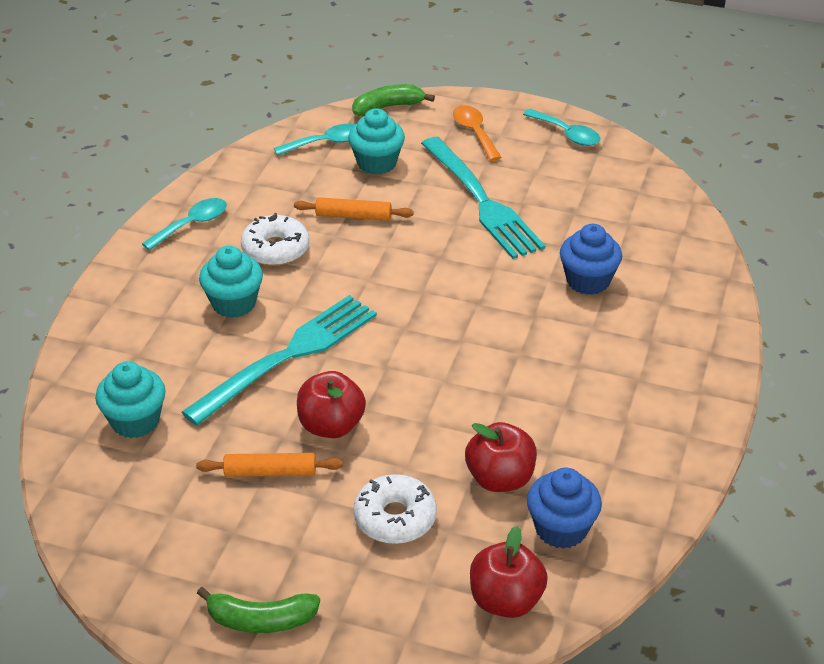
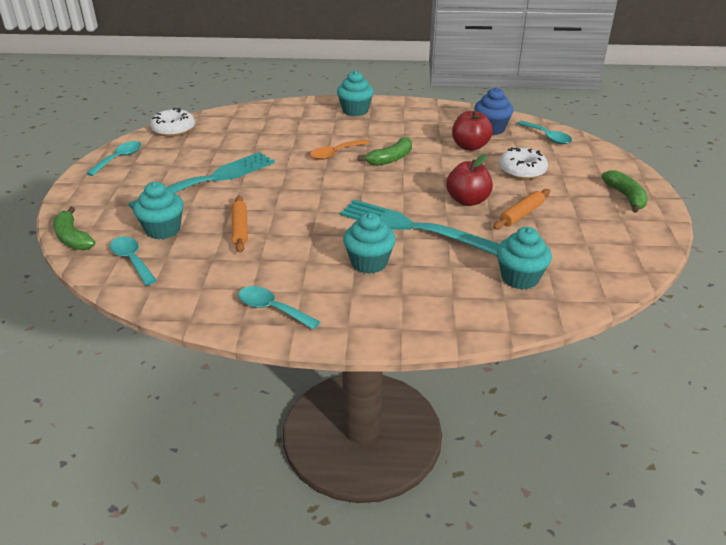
camera: 105 degrees left, 5 degrees down
(270, 472) = (521, 214): orange rolling pin -> orange rolling pin turned 60 degrees clockwise
(275, 249) = (294, 257): white donut -> white donut (173, 129)
(474, 132) = (116, 193): orange spoon -> orange spoon (335, 153)
(486, 374) = (390, 159): none -> green banana
(505, 600) = (547, 137): red apple -> turquoise spoon
(588, 281) = (289, 138): blue cupcake -> none
(678, 368) = (355, 111): none -> turquoise cupcake

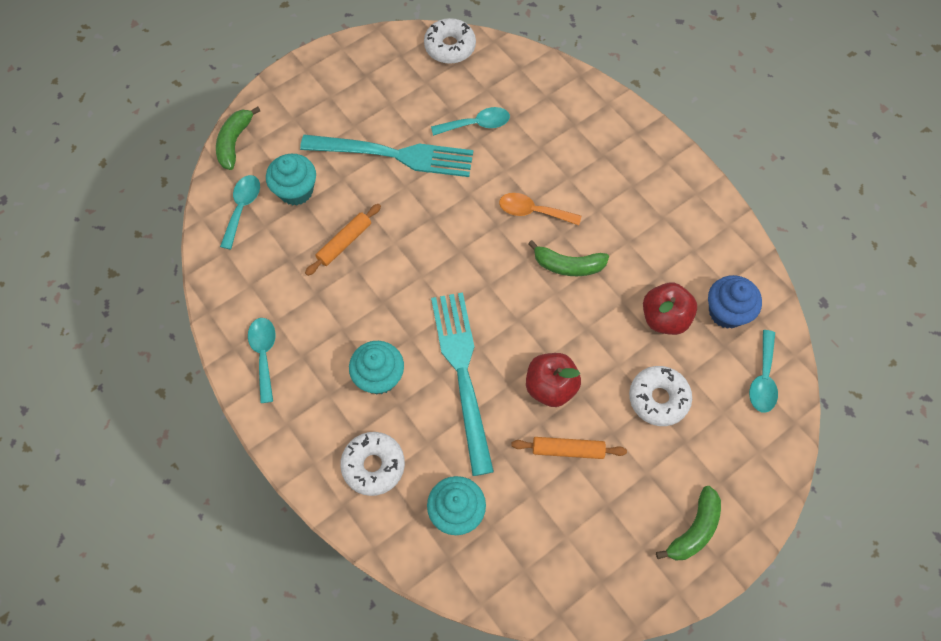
camera: 50 degrees right, 30 degrees up
(119, 159) = (364, 58): turquoise spoon -> turquoise spoon (476, 124)
(355, 111) = (638, 158): turquoise cupcake -> none
(439, 299) = (373, 465): none -> white donut

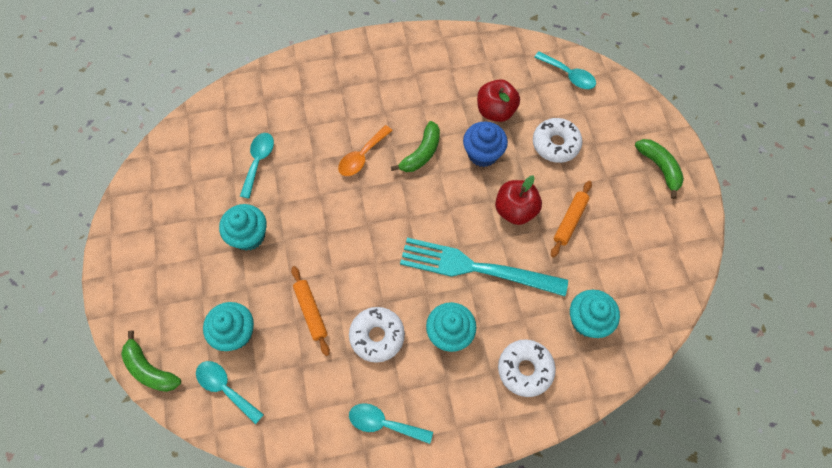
camera: 65 degrees left, 0 degrees up
(395, 155) = (249, 236): turquoise fork -> turquoise cupcake
(450, 47) = (169, 149): white donut -> white donut (377, 336)
(726, 312) = (509, 72): blue cupcake -> blue cupcake (482, 154)

